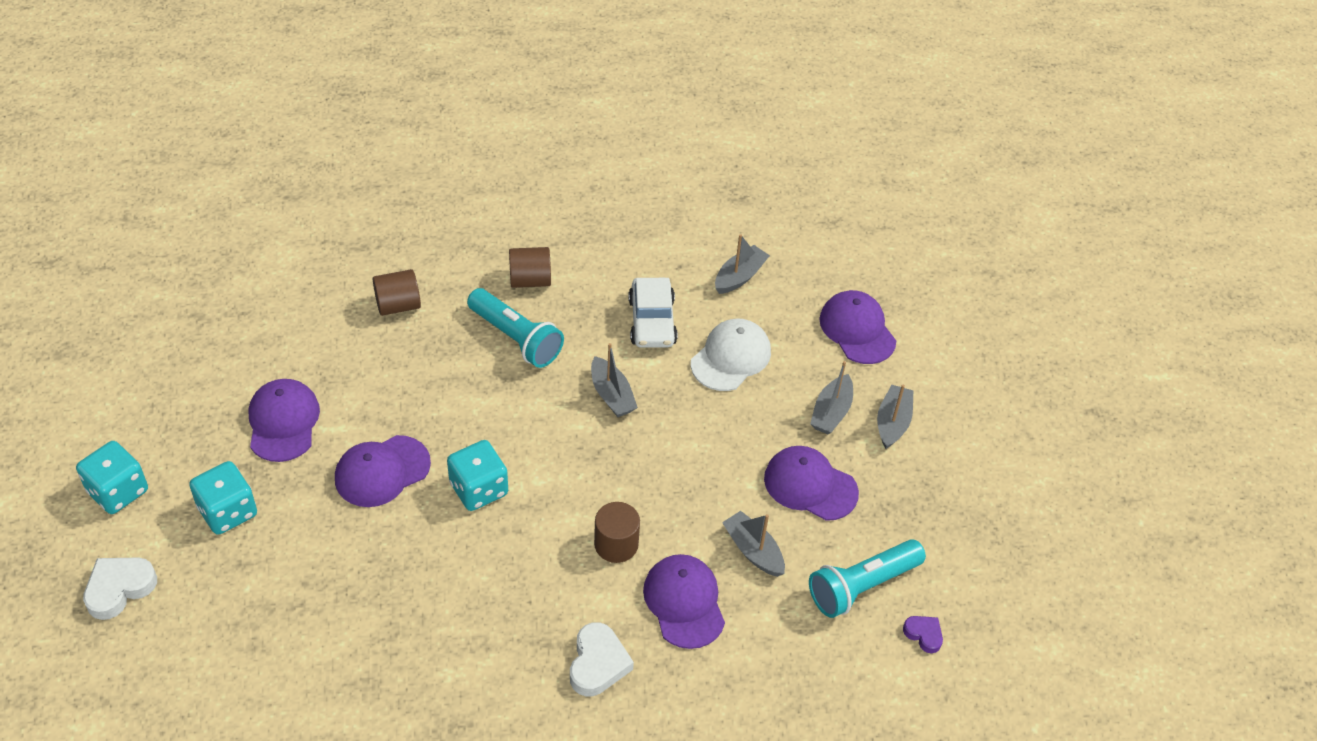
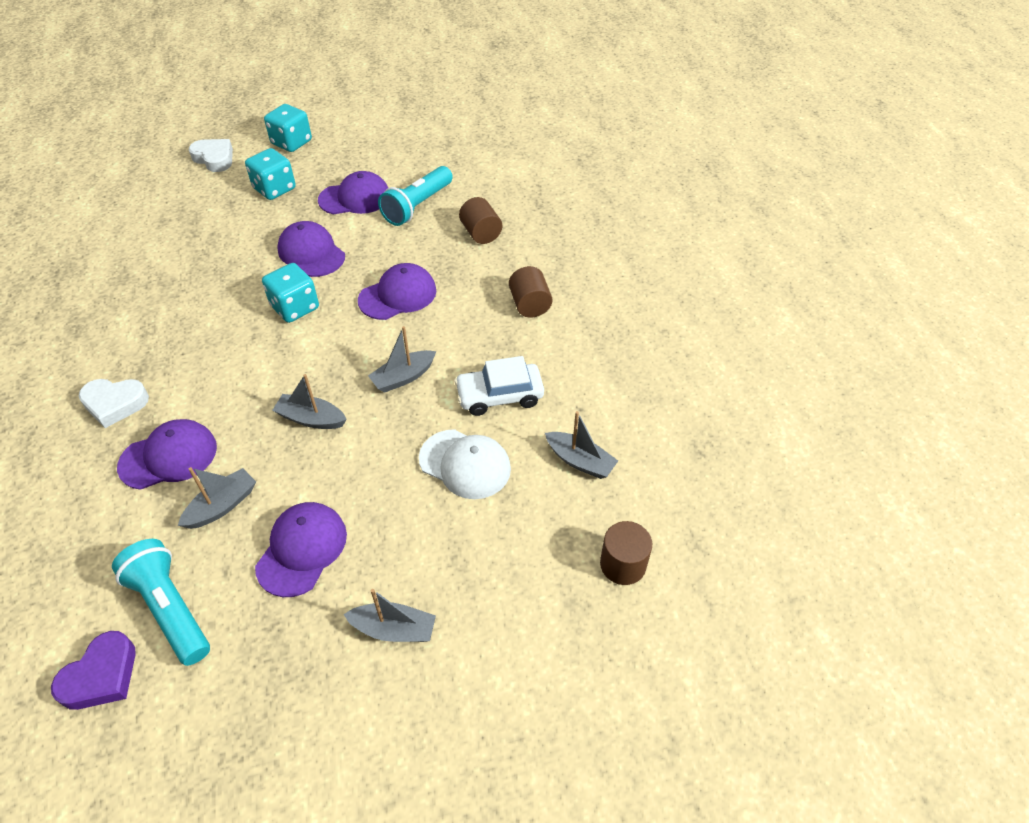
camera: 85 degrees right, 0 degrees up
(516, 338) = (459, 306): turquoise flashlight -> turquoise flashlight (417, 206)
(616, 544) = (235, 401): brown cylinder -> brown cylinder (623, 564)
(831, 412) = (402, 563): grey boat -> grey boat (311, 419)
(857, 330) = (529, 583): purple cap -> purple cap (398, 295)
(923, 634) = (101, 676): purple heart -> purple heart, size x1.70

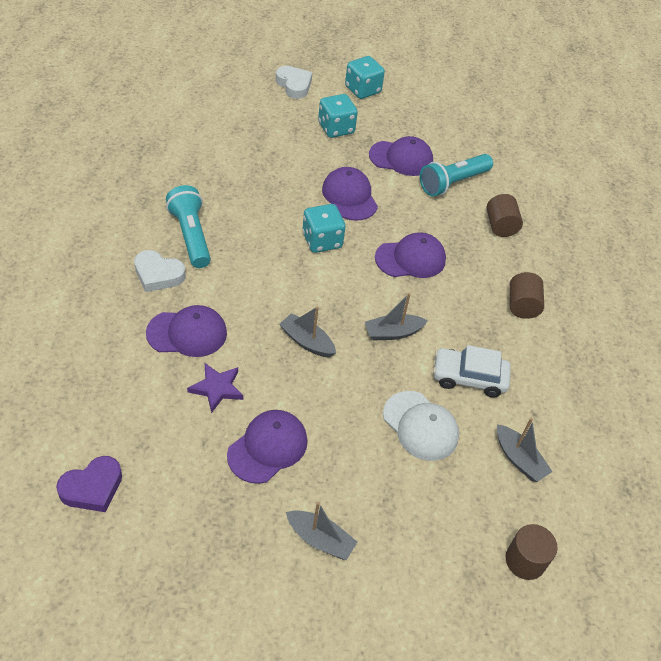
camera: 15 degrees right, 0 degrees up
(170, 608) = (155, 456): turquoise flashlight -> turquoise flashlight (190, 236)
(222, 506) = (217, 388): grey boat -> purple star

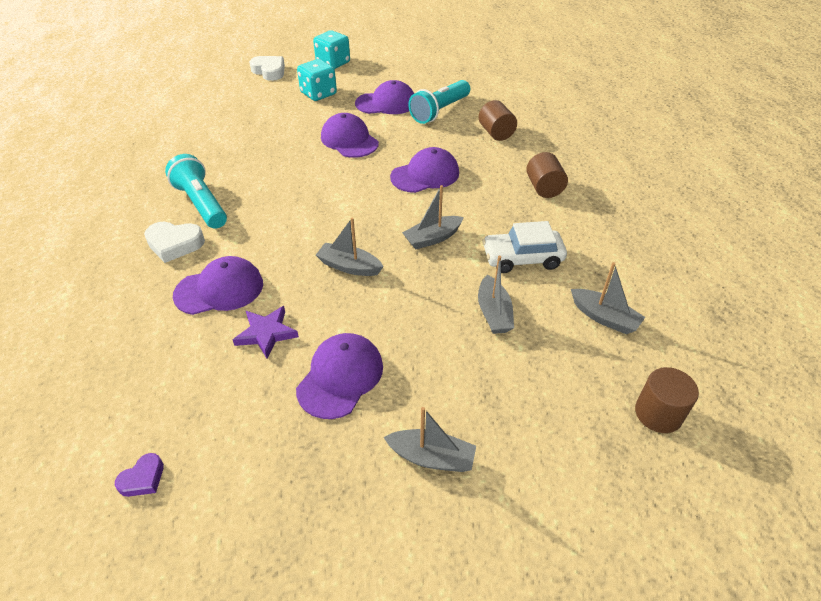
camera: 10 degrees left, 5 degrees down
(92, 488) = (143, 479): purple heart -> purple heart, size x0.59
(322, 241) = (335, 179): turquoise dice -> none
(420, 426) = (493, 313): white cap -> grey boat

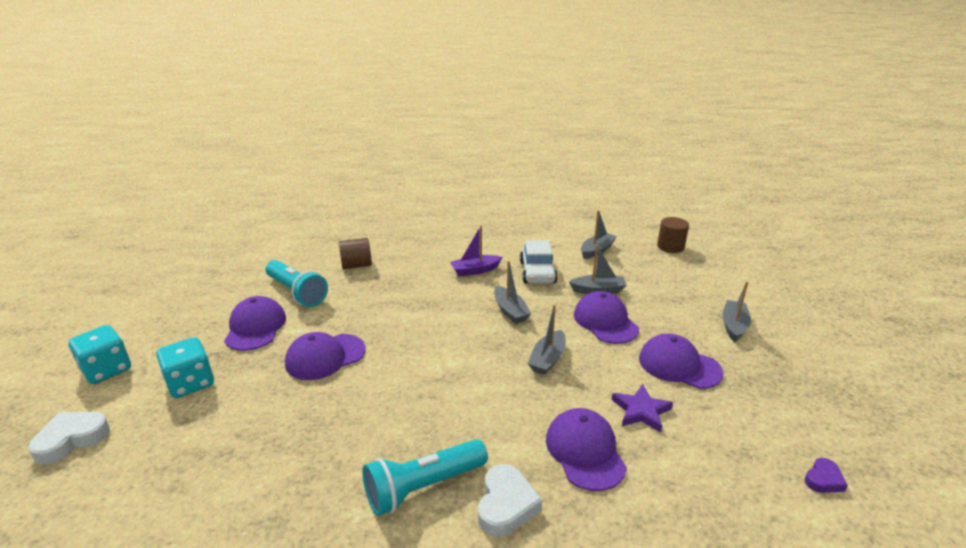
camera: 85 degrees left, 15 degrees down
(143, 479) = (823, 479): purple heart -> purple heart turned 90 degrees clockwise
(425, 175) = (413, 309): purple cap -> purple cap (605, 321)
(510, 209) = (475, 270): none -> purple boat
(544, 188) = (450, 253): brown cylinder -> none

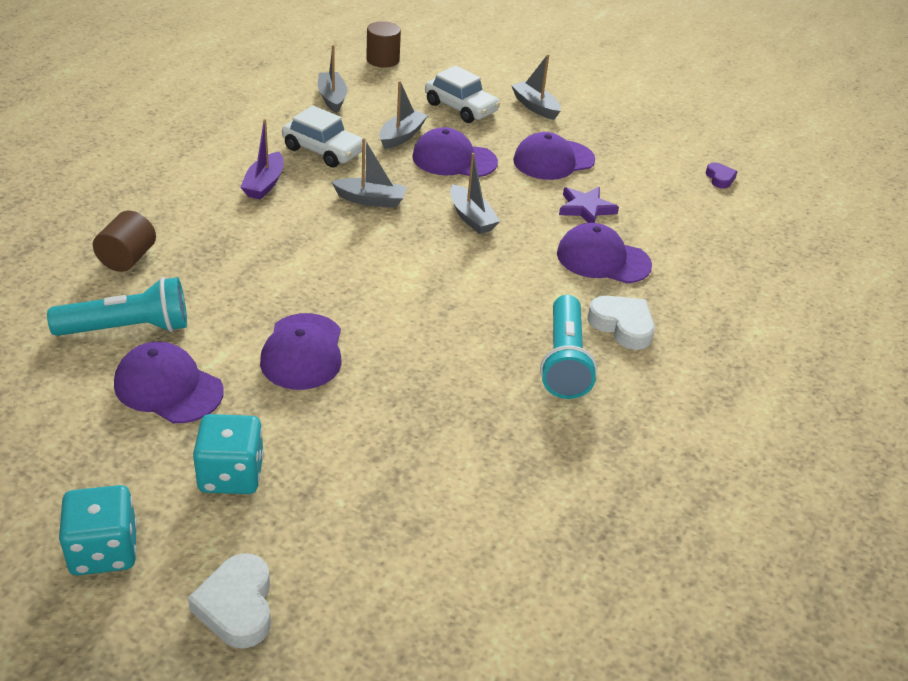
camera: 60 degrees left, 10 degrees up
(672, 297) = (461, 108): none -> white car

